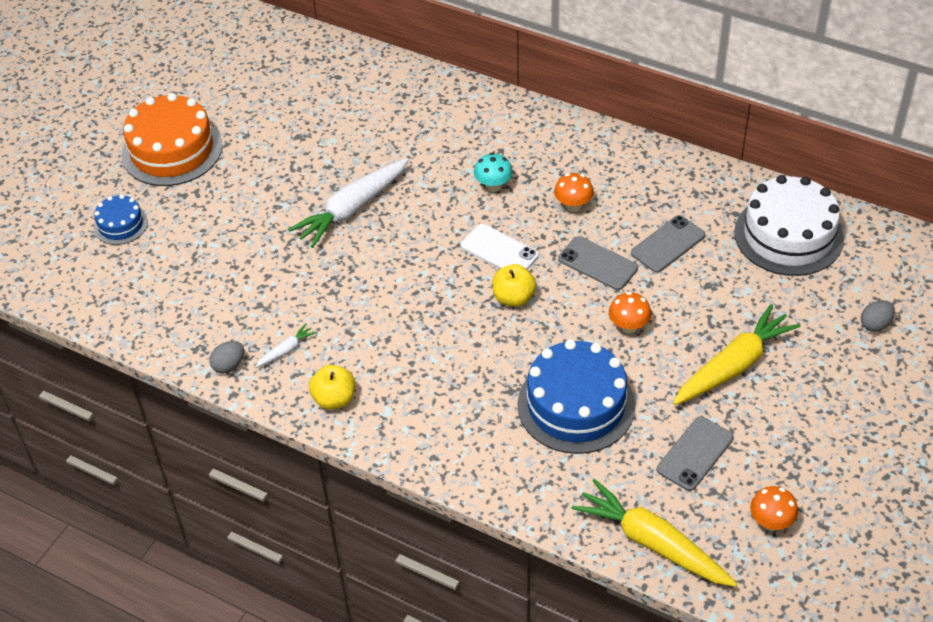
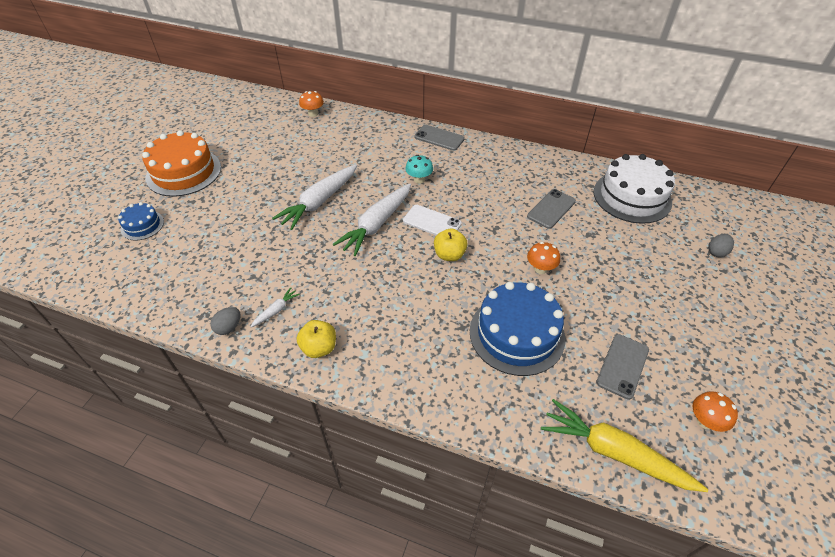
camera: 10 degrees left, 0 degrees up
(425, 248) = (376, 224): none -> white carrot
(573, 206) = (478, 188): orange mushroom -> orange mushroom (313, 114)
(598, 263) = (505, 225): grey phone -> grey phone (439, 138)
(733, 365) = (627, 291): yellow carrot -> none

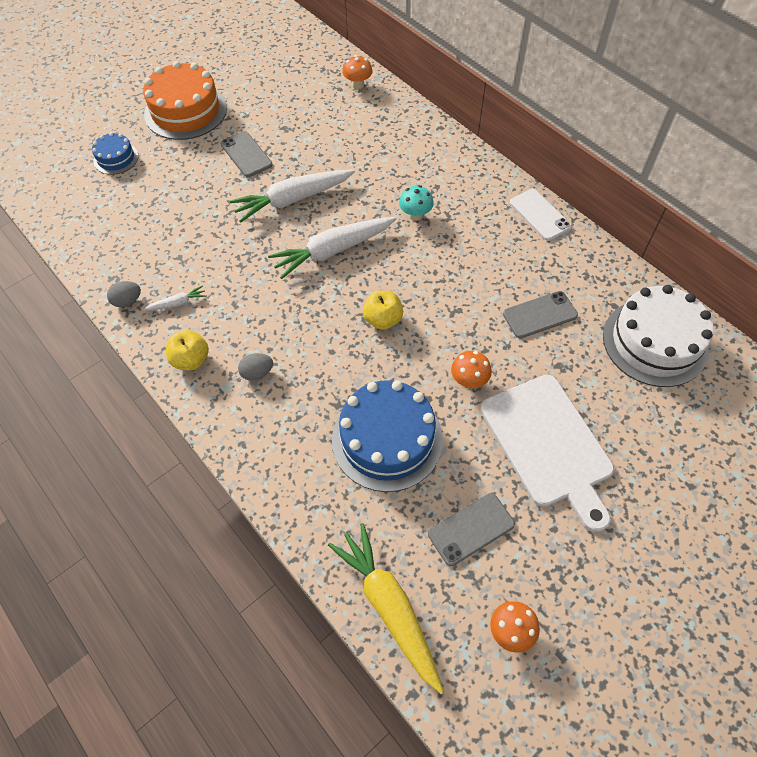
camera: 30 degrees right, 10 degrees up
(432, 222) = (392, 273): white phone -> white phone (539, 215)
(439, 138) = (477, 169): grey phone -> grey phone (246, 154)
(623, 286) = (548, 444): none -> white cutting board
(716, 252) = (702, 459): grey egg -> grey egg (257, 373)

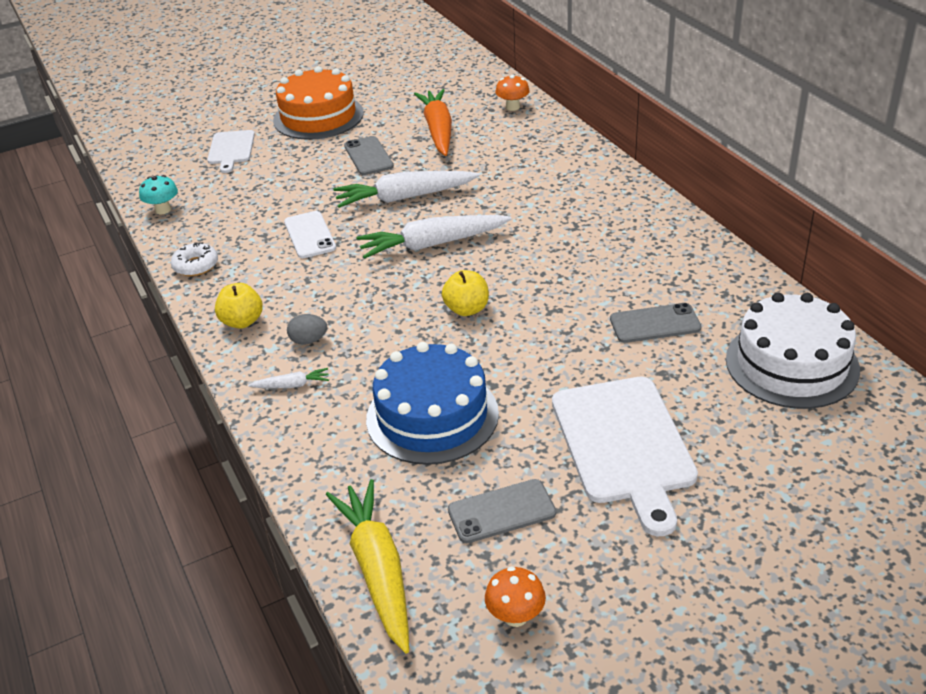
camera: 15 degrees right, 20 degrees down
(116, 158) = (231, 149): blue cake -> white cutting board
(127, 301) = (196, 266): grey egg -> white donut
(177, 303) = (247, 272): white carrot -> white carrot (292, 385)
(299, 118) = (438, 130): none -> orange carrot
(415, 215) = (537, 222): turquoise mushroom -> turquoise mushroom (163, 210)
(469, 380) = (548, 374): orange mushroom -> none
(539, 215) = (685, 234): white phone -> white phone (309, 235)

